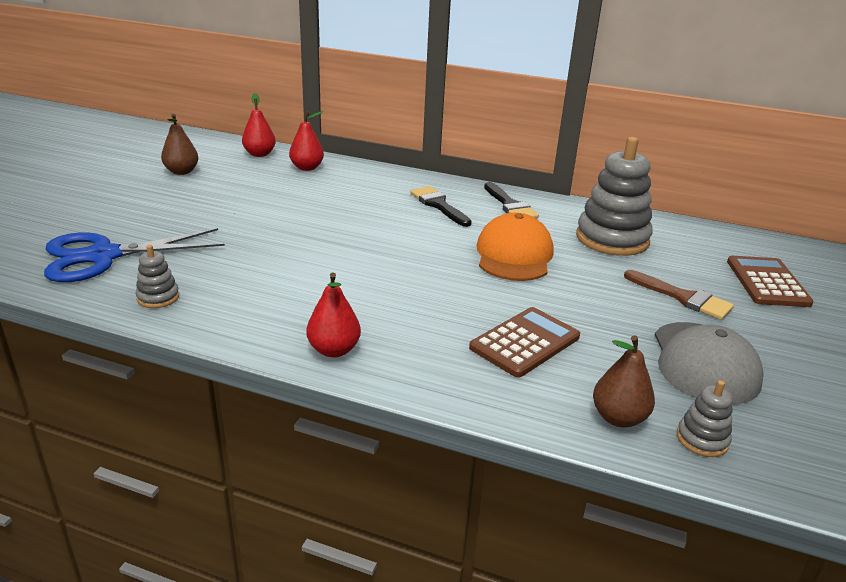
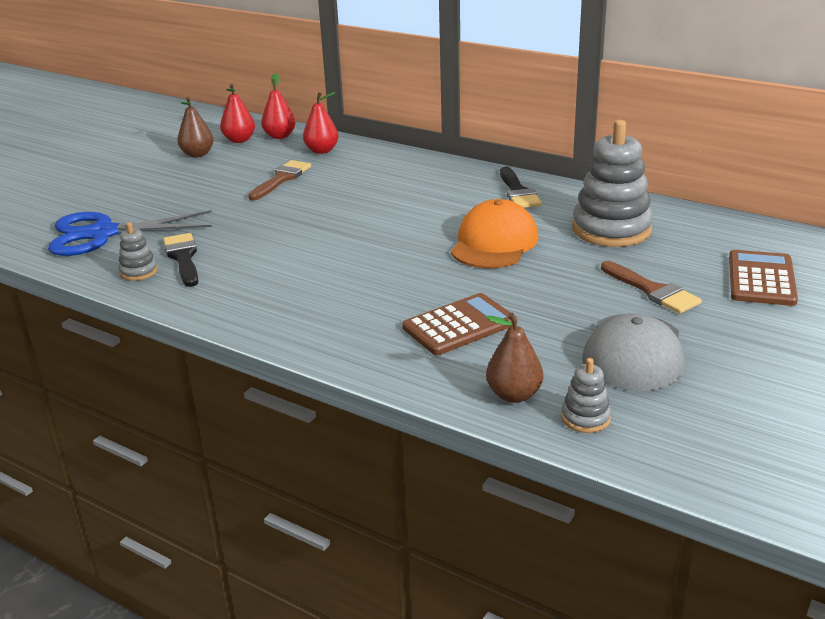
camera: 15 degrees right, 0 degrees up
(278, 195) = (281, 179): none -> brown brush
(334, 350) = (276, 323): red pear -> red pear (239, 140)
(439, 205) = (441, 191): black brush -> black brush (183, 258)

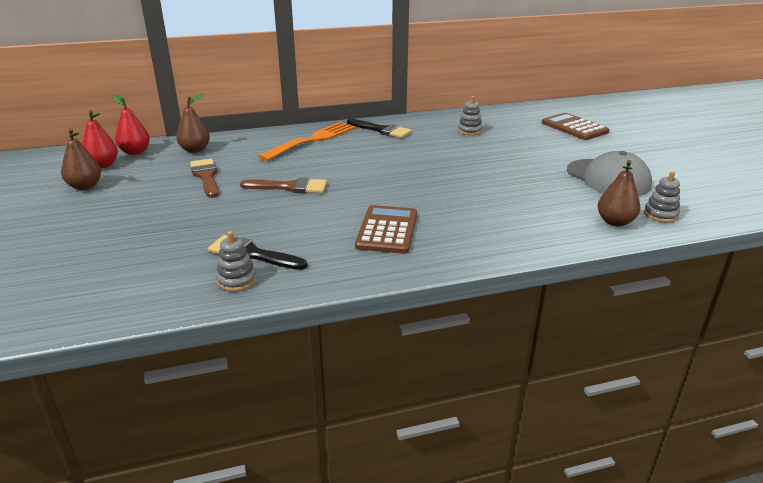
camera: 50 degrees left, 0 degrees up
(102, 234) = (131, 272): blue scissors -> none
(322, 151) = (195, 150): red pear -> brown pear
(430, 177) = (312, 140): none -> orange fork
(460, 325) = (515, 205): brown calculator -> brown calculator (387, 230)
(494, 243) = (432, 159): orange cap -> none
(611, 229) = (469, 131): grey stacking toy -> grey stacking toy, size x0.46
(652, 291) = (550, 149): brown brush -> brown brush (290, 187)

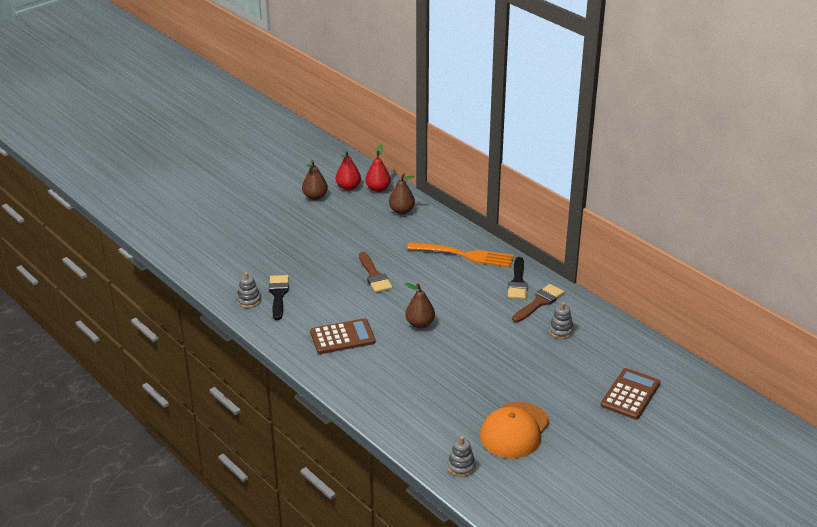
camera: 65 degrees right, 5 degrees up
(206, 176) = (363, 235): brown brush -> brown brush (539, 302)
(608, 178) = (514, 430): grey cap -> orange cap
(615, 222) = (430, 442): brown pear -> brown pear (420, 324)

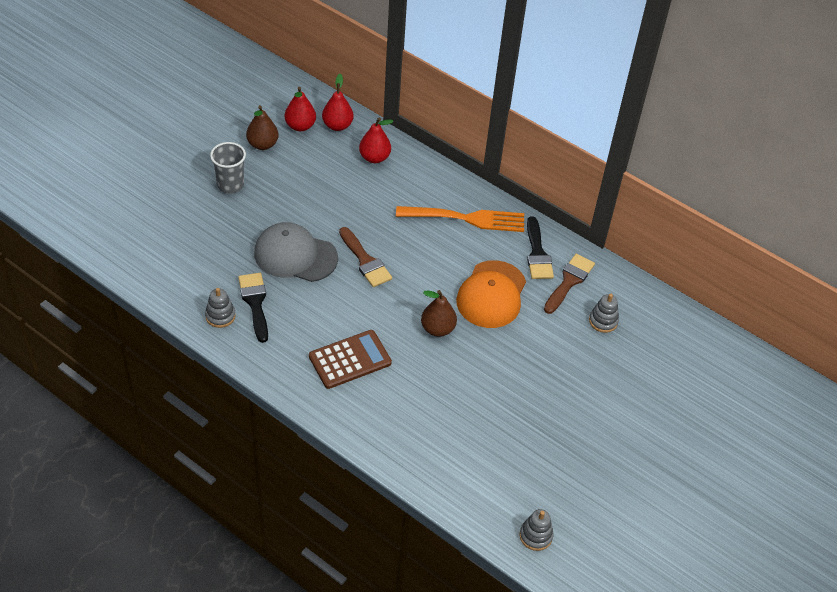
camera: 15 degrees left, 15 degrees up
(282, 220) = (230, 185): none -> grey cup
(319, 267) = (295, 255): none -> grey cap
(401, 211) = (374, 157): brown pear -> red pear
(514, 430) = (584, 474): orange cap -> orange cap (491, 294)
(630, 394) = (701, 405): brown calculator -> none

